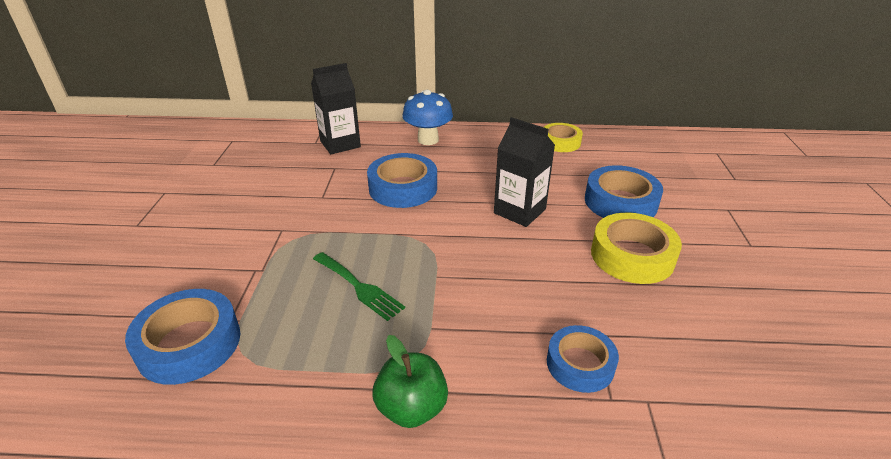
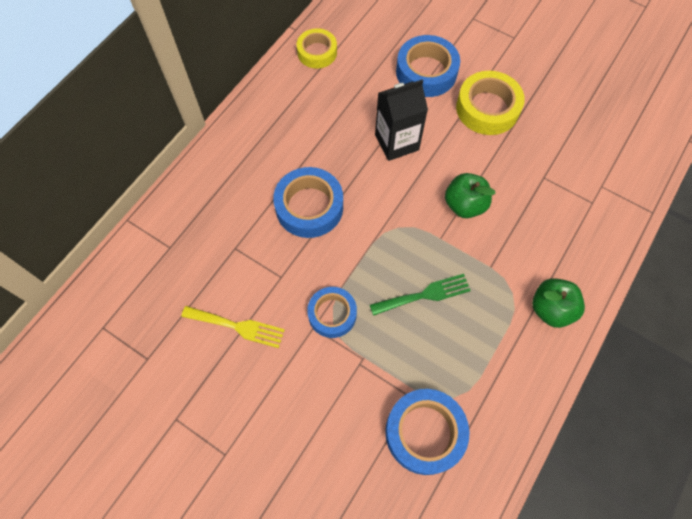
camera: 60 degrees left, 30 degrees up
(261, 192) = (237, 326): none -> yellow fork
(340, 144) = (190, 225): black carton -> none
(428, 140) = (238, 148): blue mushroom -> none
(493, 280) = (464, 205): none -> green apple
(580, 364) = (562, 201): blue tape -> blue tape (332, 314)

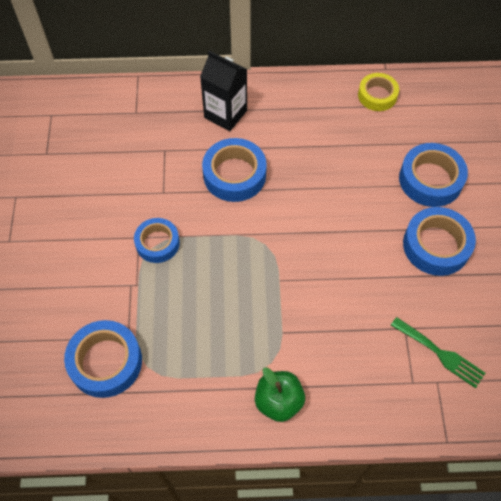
camera: 55 degrees right, 5 degrees down
(237, 326) = (105, 190): yellow fork -> none
(396, 142) = (342, 198): black carton -> black carton (225, 114)
(424, 295) = (220, 297): green fork -> green fork (440, 354)
(464, 205) = (325, 281): green apple -> none
(487, 108) = (436, 245): yellow tape -> blue tape

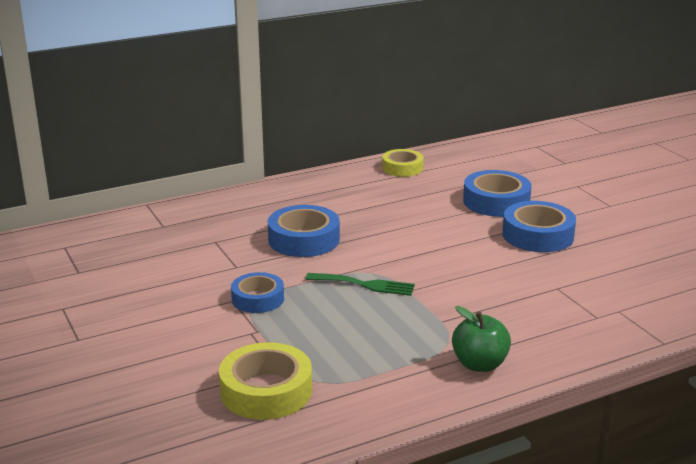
camera: 25 degrees left, 35 degrees down
(106, 362) = (266, 391): blue tape -> yellow tape
(225, 114) = (262, 207): black carton -> none
(440, 354) = (604, 294): green fork -> green fork (365, 285)

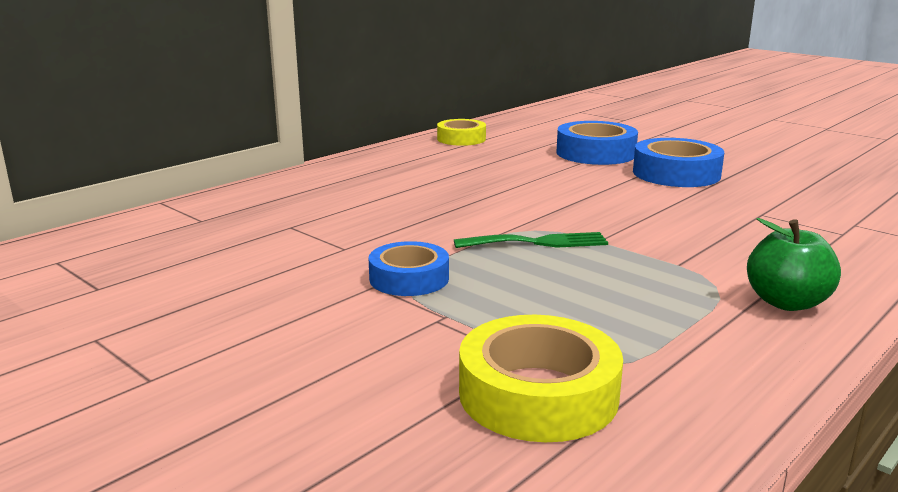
camera: 20 degrees left, 5 degrees down
(304, 239) = (410, 210): blue tape -> none

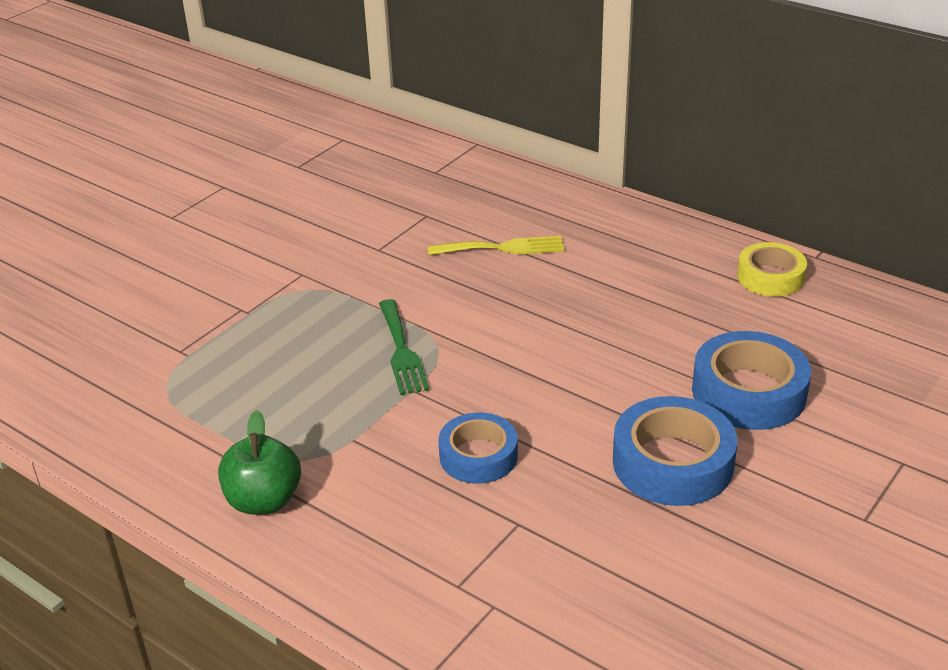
camera: 85 degrees right, 15 degrees up
(376, 201) = (502, 248): none -> yellow fork
(409, 278) = (315, 288): blue tape -> blue tape (478, 456)
(538, 394) = (131, 359): yellow tape -> none

